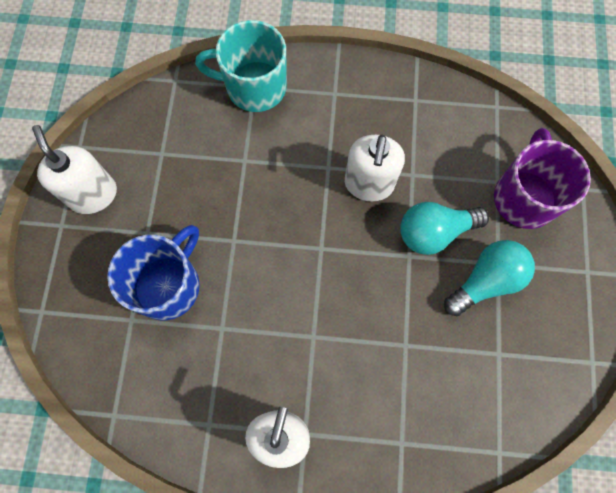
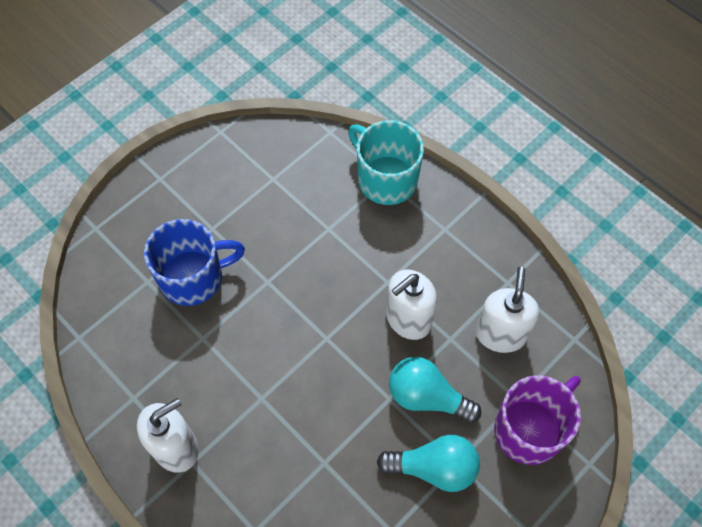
camera: 40 degrees right, 10 degrees down
(93, 195) = (199, 173): white soap dispenser -> white soap dispenser (500, 334)

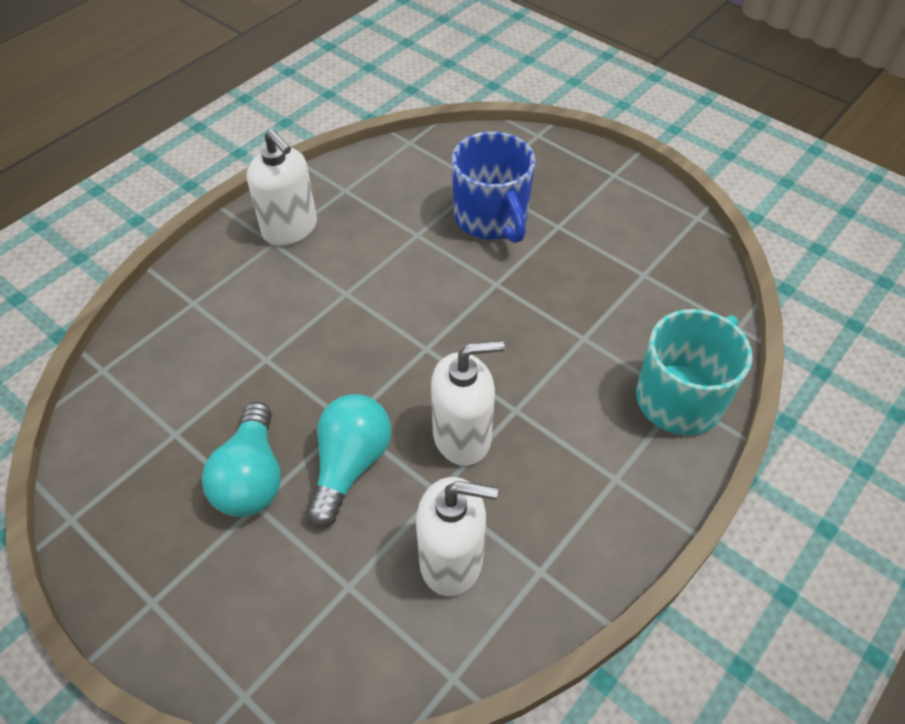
camera: 85 degrees right, 10 degrees down
(408, 319) = (462, 437): white soap dispenser -> white soap dispenser turned 120 degrees clockwise
(530, 429) = (302, 603): purple mug -> none

